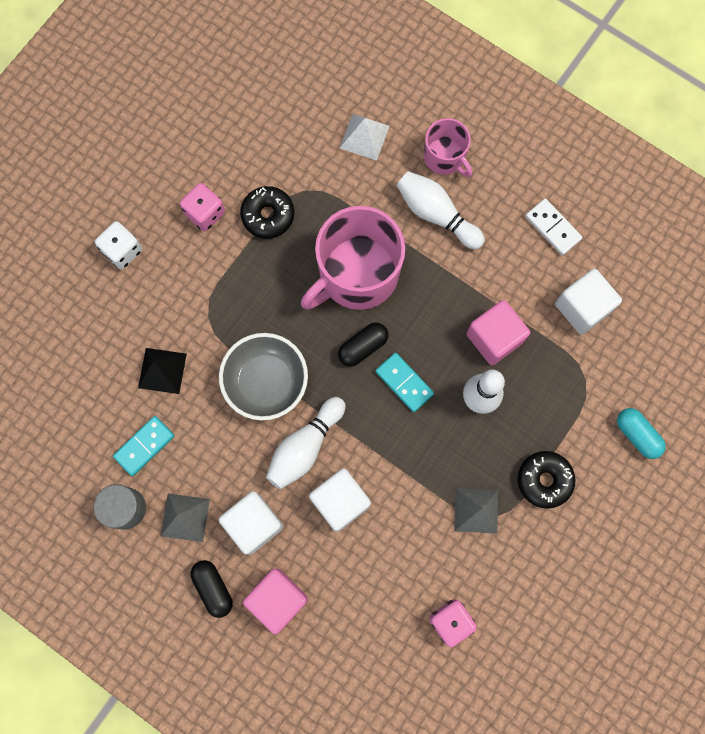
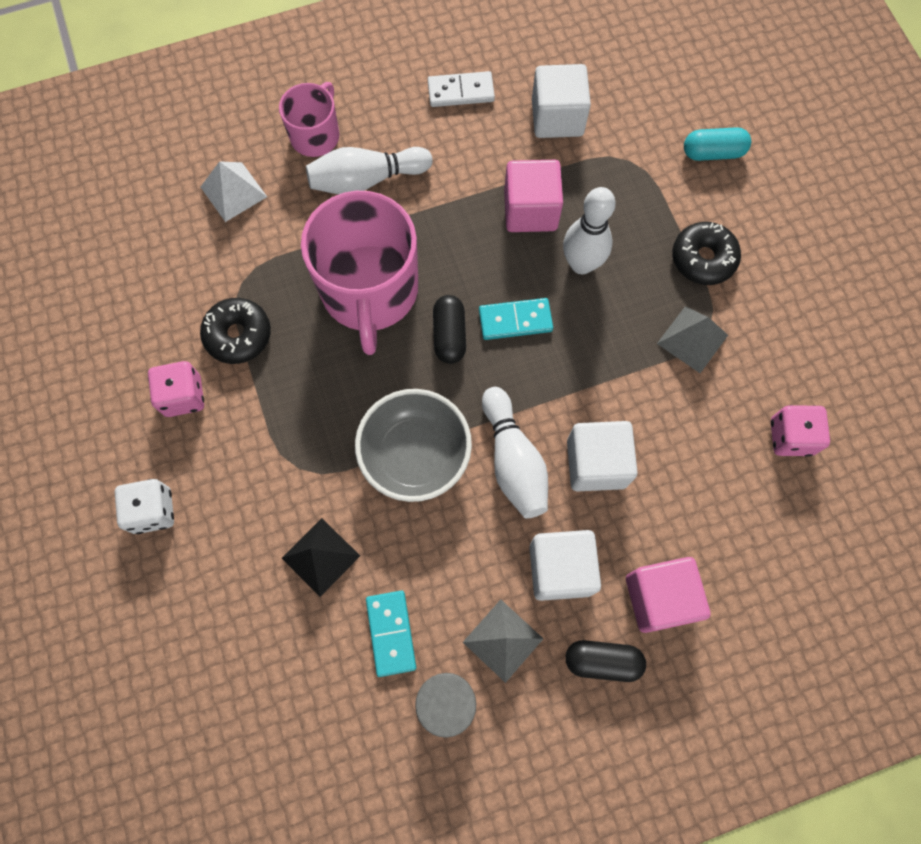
camera: 55 degrees left, 5 degrees down
(445, 157) = (315, 135): pink mug -> pink mug turned 60 degrees counterclockwise

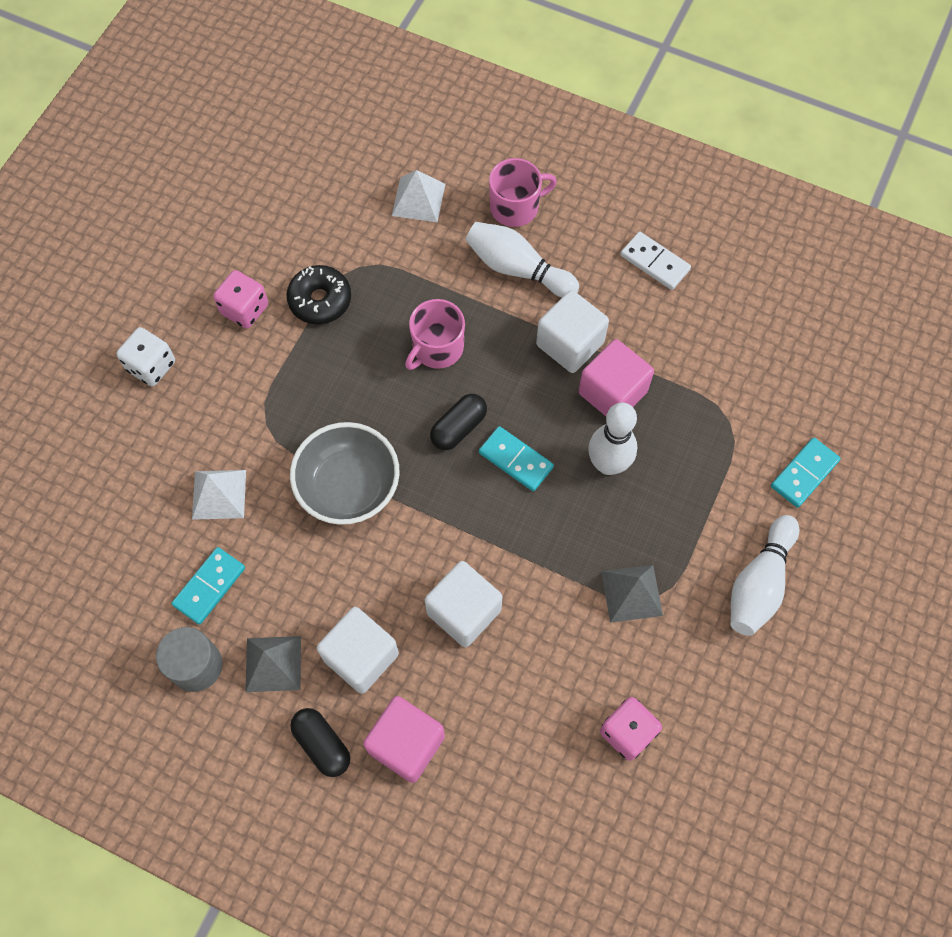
camera: 45 degrees right, 5 degrees down
(321, 557) = (219, 494): black pyramid -> white pyramid
(369, 291) = (437, 348): pink mug -> pink mug, size x0.54
(513, 460) = (409, 554): white bowling pin -> white bowling pin (759, 583)
(557, 118) = (708, 343): white cube -> white cube (570, 344)
(703, 259) = (706, 544): black donut -> none
(713, 153) = (804, 473): turquoise capsule -> turquoise domino

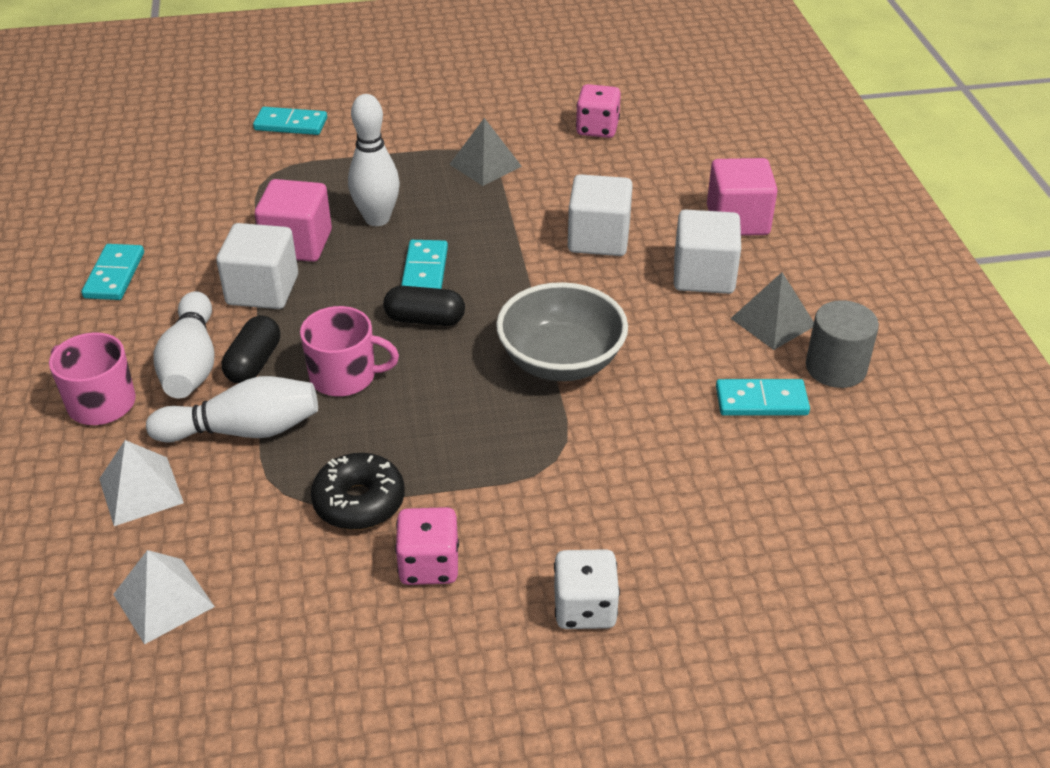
camera: 125 degrees left, 25 degrees down
(219, 494) = (668, 449): white pyramid -> white pyramid (164, 600)
(322, 744) = (796, 261): black capsule -> black capsule (254, 363)
(655, 262) = (114, 275): white domino -> turquoise domino
(759, 583) = (412, 114): white bowling pin -> white bowling pin (243, 430)

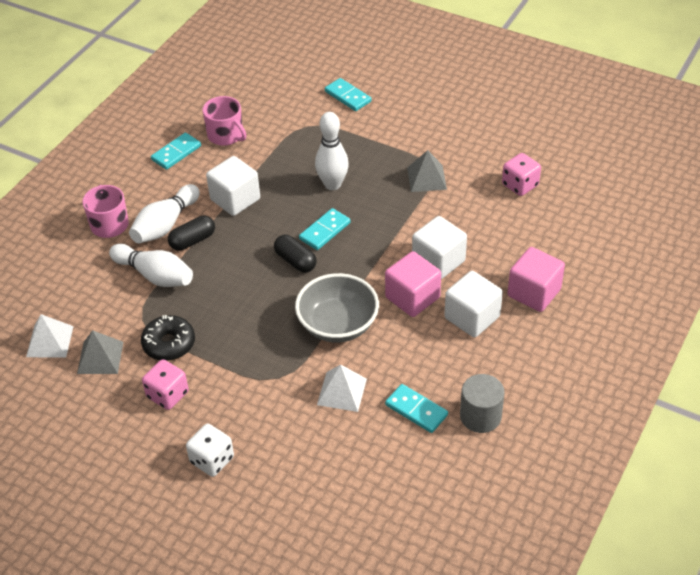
camera: 40 degrees right, 5 degrees up
(141, 491) = (86, 281): white pyramid -> white pyramid (341, 391)
(297, 244) = (277, 179): pink cube -> pink cube (412, 297)
(344, 376) = (226, 272): pink mug -> pink mug (226, 135)
(773, 322) = (478, 368): grey pyramid -> grey pyramid (100, 357)

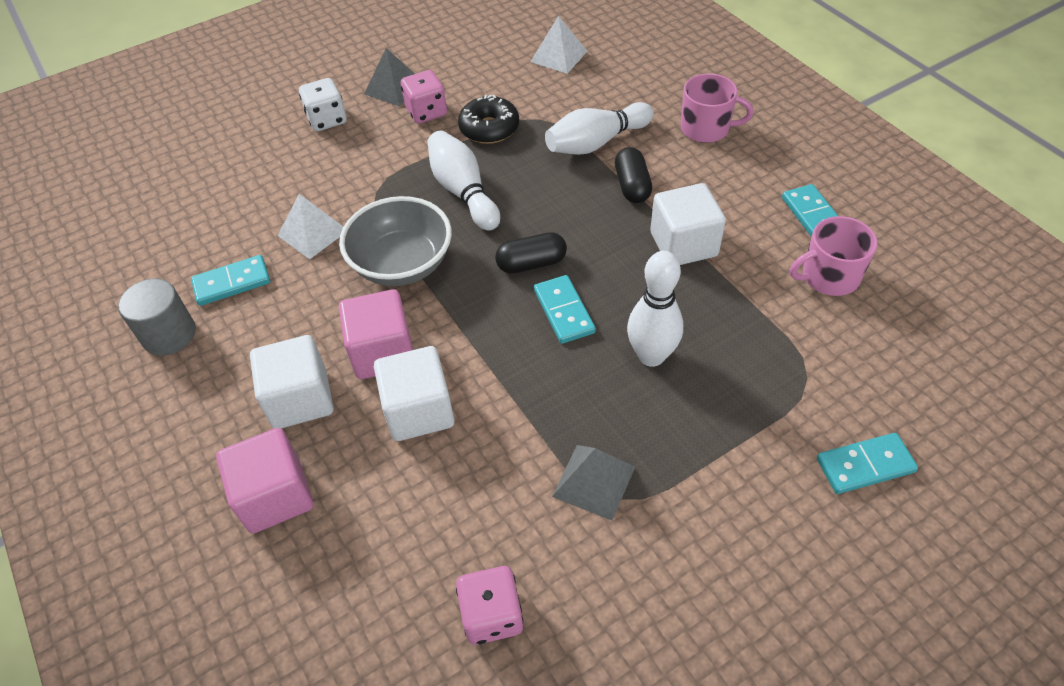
camera: 120 degrees right, 5 degrees up
(100, 357) = (511, 81): grey pyramid -> grey pyramid (394, 88)
(165, 225) = (675, 171): white bowling pin -> white bowling pin (463, 192)

